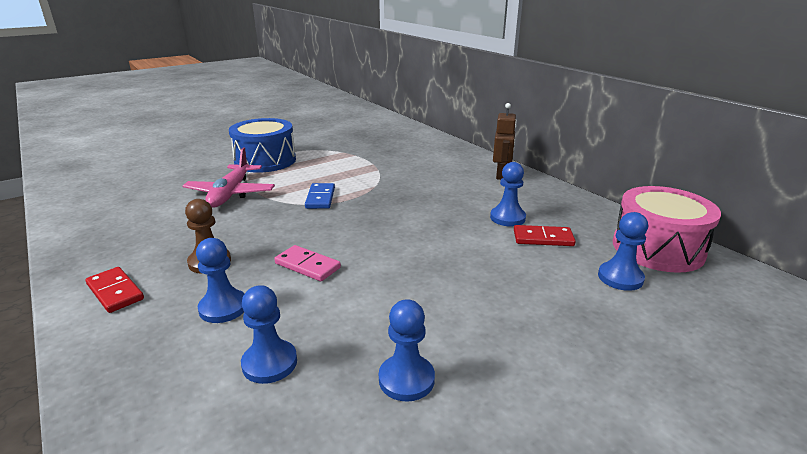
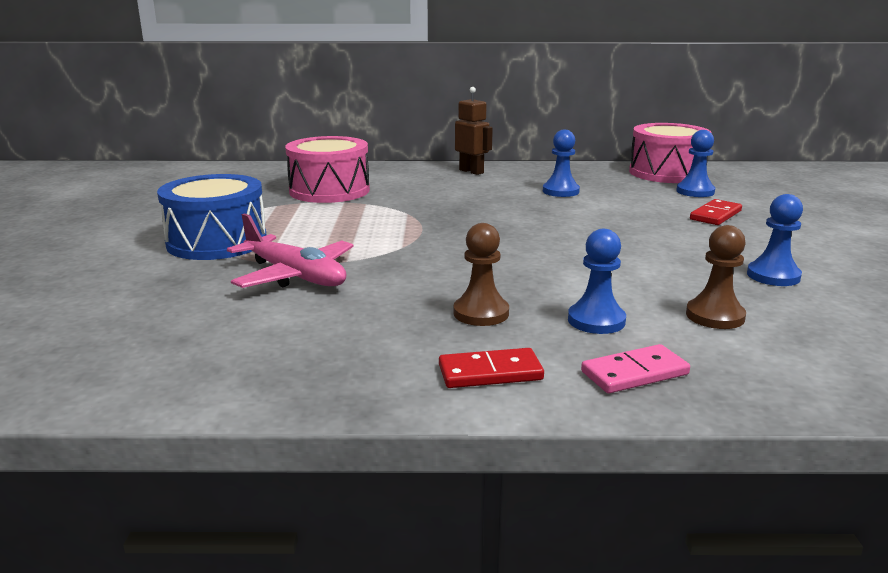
camera: 55 degrees left, 5 degrees down
(269, 363) = (715, 316): blue pawn -> brown pawn
(307, 266) = (552, 273): pink domino -> pink domino (634, 373)
(320, 198) = (396, 239): blue domino -> none
(387, 154) = (329, 191): none -> pink drum
(543, 238) = (611, 192): red domino -> red domino (715, 215)

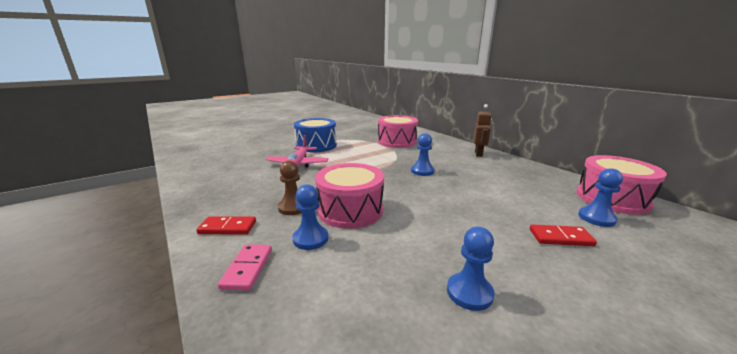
camera: 55 degrees right, 0 degrees up
(490, 373) = (227, 228): red domino -> red domino turned 45 degrees counterclockwise
(542, 280) = (350, 210): none -> pink drum
(560, 191) = (495, 179): blue pawn -> blue pawn (422, 171)
(634, 373) = (247, 268): pink domino -> pink domino turned 60 degrees clockwise
(715, 316) = (357, 280): brown pawn -> none

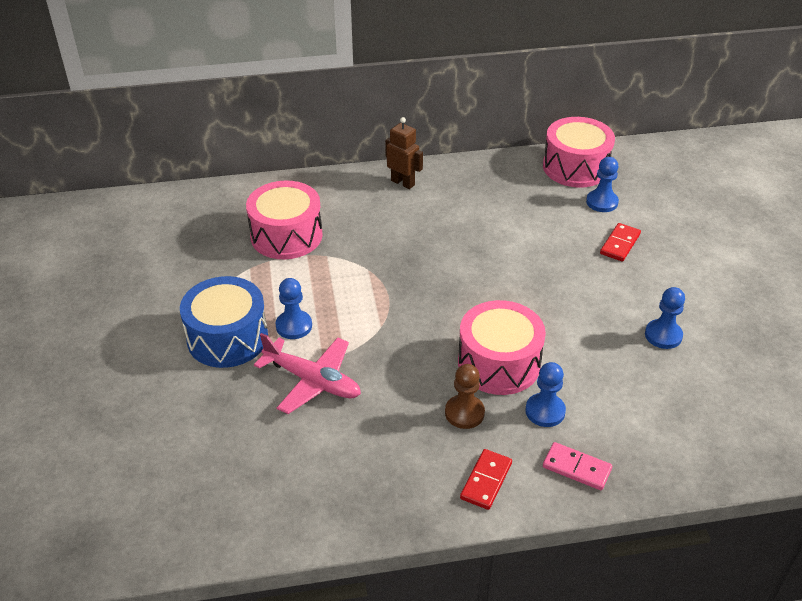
camera: 65 degrees left, 20 degrees up
(422, 171) = (426, 261): blue pawn -> blue pawn (294, 326)

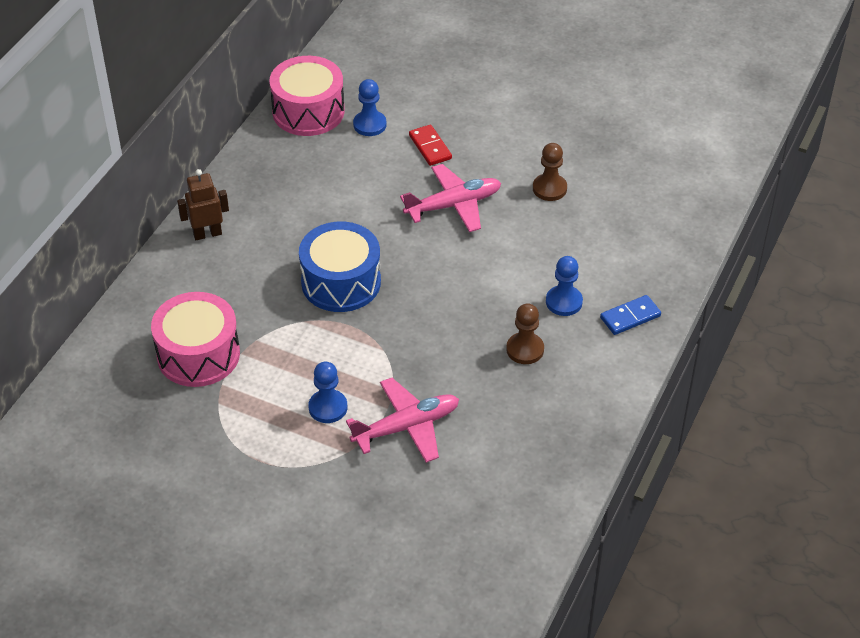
camera: 55 degrees left, 5 degrees up
(227, 338) = (299, 461): blue drum -> blue drum (341, 282)
(486, 481) = (600, 374): red domino -> none
(499, 363) = (492, 299): pink drum -> none
(575, 288) = (454, 205): none -> pink plane
(576, 468) = (630, 317): pink domino -> blue domino
(663, 335) = (549, 188): blue pawn -> brown pawn

